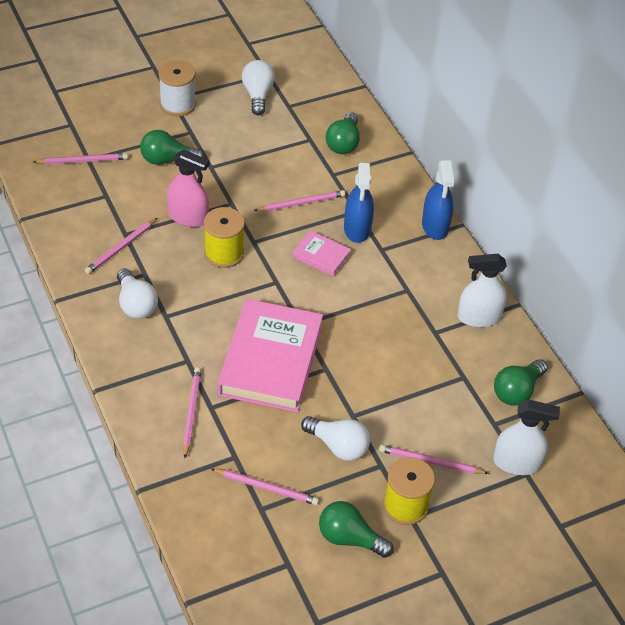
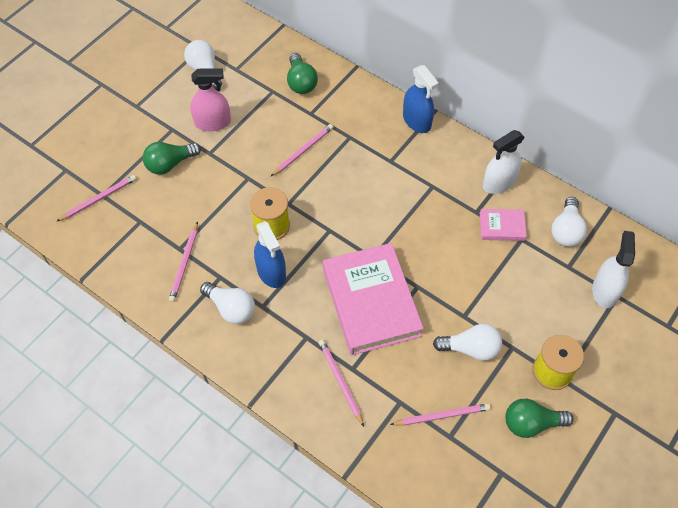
camera: 25 degrees left, 10 degrees up
(178, 104) = (145, 109): white spool -> none
(188, 217) = (221, 207): pink spray bottle -> pink spray bottle (212, 122)
(321, 256) = (349, 190): pink book -> pink book (502, 227)
(357, 229) = (360, 152): blue spray bottle -> blue spray bottle (271, 272)
(430, 462) = (545, 324): pink pencil -> none
(516, 463) = (605, 291): white spray bottle -> white spray bottle turned 60 degrees counterclockwise
(517, 391) = (566, 230): green light bulb -> white light bulb

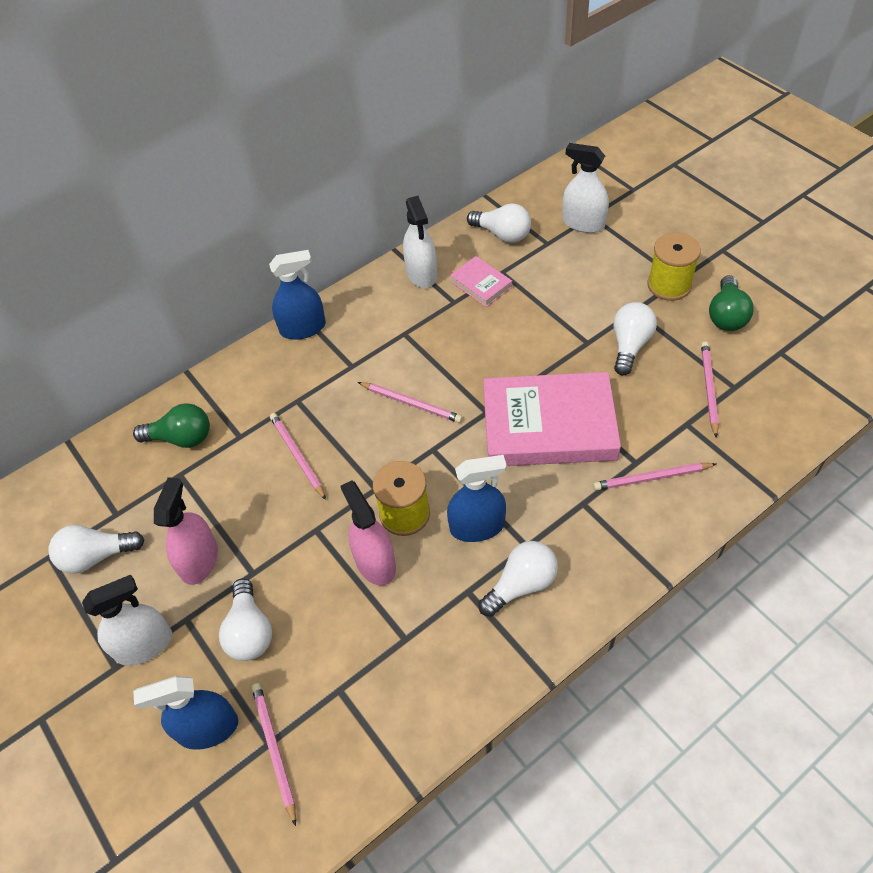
camera: 70 degrees left, 5 degrees down
(107, 163) = (208, 728): none -> blue spray bottle
(152, 115) = (144, 645): none -> white spray bottle
(170, 164) = (250, 631): green light bulb -> white light bulb
(185, 263) = (432, 635): pink pencil -> pink pencil (411, 403)
(230, 218) = (375, 562): none -> pink spray bottle
(502, 227) = (481, 284): pink book -> pink book turned 60 degrees counterclockwise

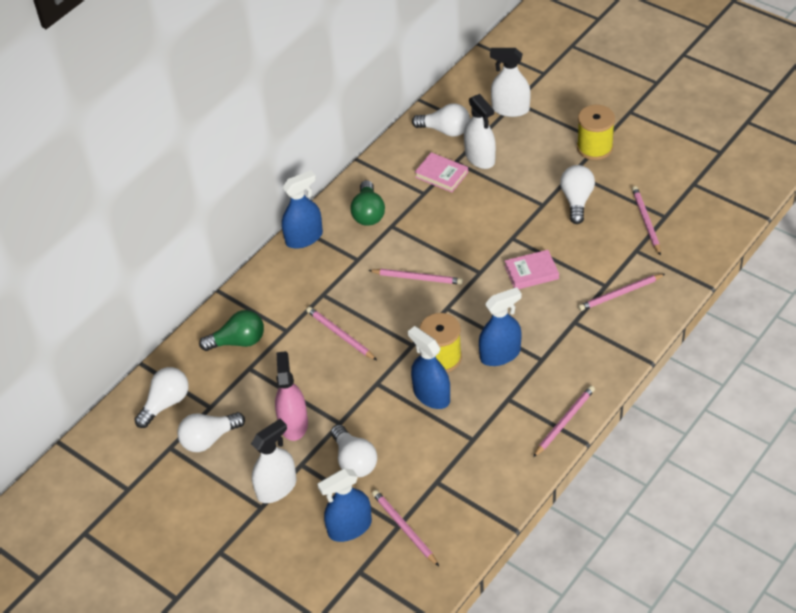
camera: 15 degrees left, 5 degrees down
(375, 562) = (431, 395): pink spray bottle -> blue spray bottle
(421, 273) = (388, 175): white spray bottle -> white spray bottle (480, 157)
(521, 585) = (546, 386): white light bulb -> white light bulb (166, 403)
(530, 644) = (564, 422): none -> pink pencil
(548, 425) = (531, 272): pink book -> pink book, size x0.46
(726, 315) = (646, 163): green light bulb -> green light bulb (368, 213)

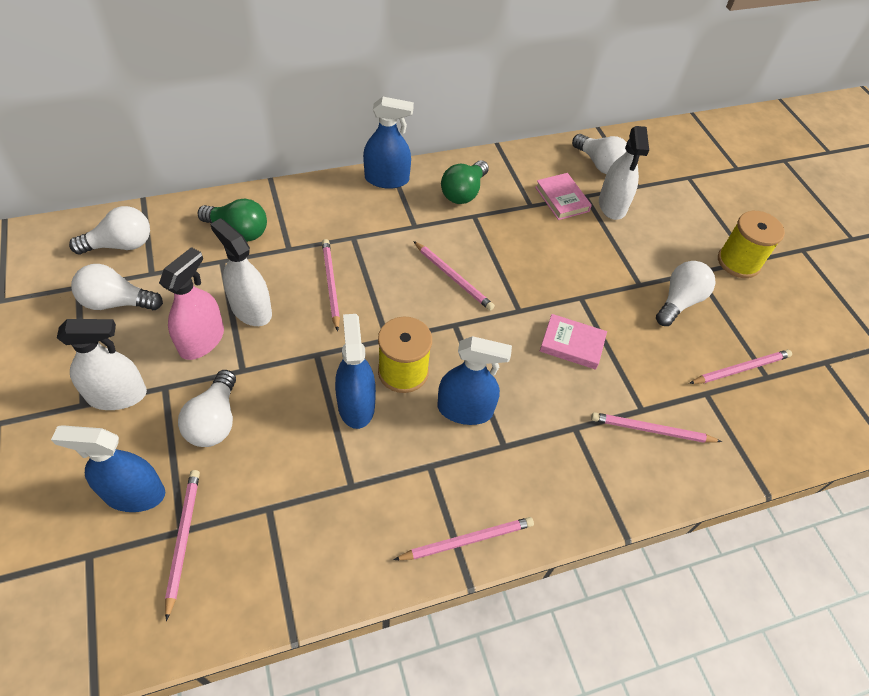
camera: 25 degrees right, 5 degrees up
(510, 109) = (678, 180): white spray bottle -> white spray bottle (251, 309)
(646, 221) = (741, 369): pink pencil -> pink pencil turned 45 degrees clockwise

